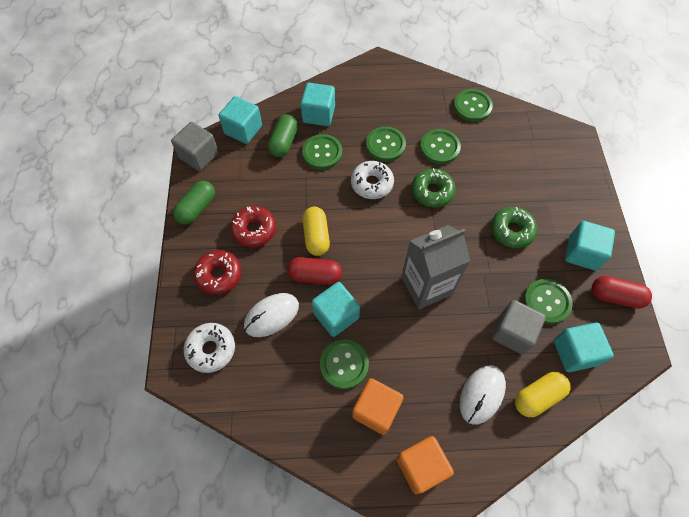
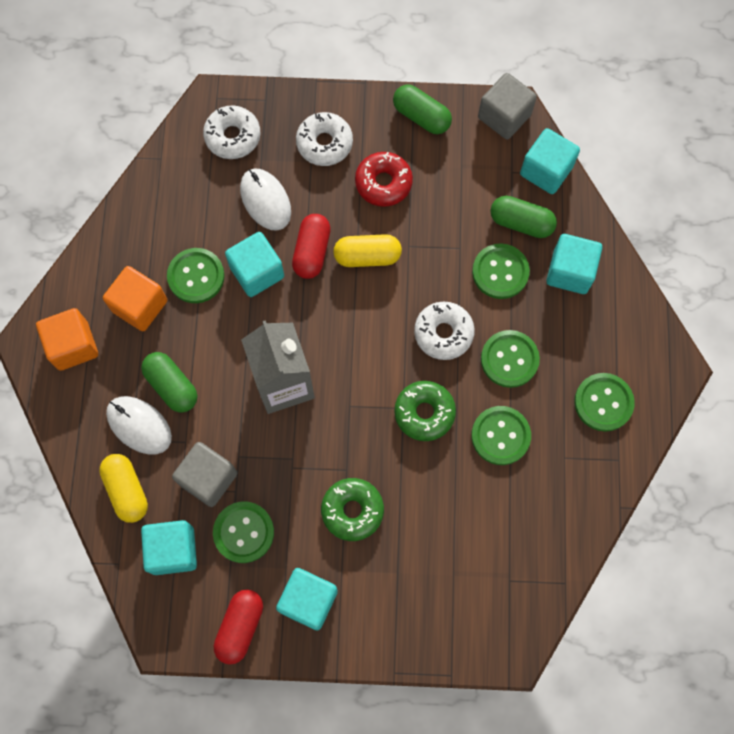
camera: 95 degrees right, 10 degrees up
(219, 275) = (324, 143): red donut -> white donut
(443, 371) = (172, 386): none -> green capsule
(472, 106) = (577, 499): green button -> green button (603, 402)

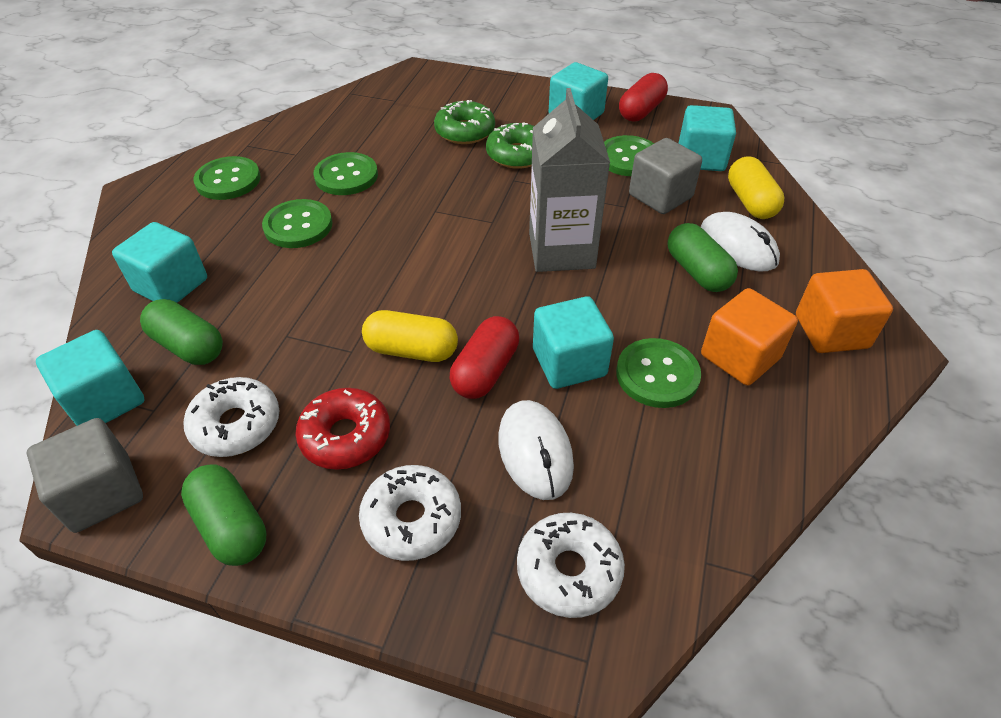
camera: 165 degrees left, 25 degrees down
(424, 413) = (414, 203): green donut -> green donut (465, 131)
(443, 333) = (357, 259): white donut -> white donut (236, 425)
(500, 272) = (253, 301): green button -> none

